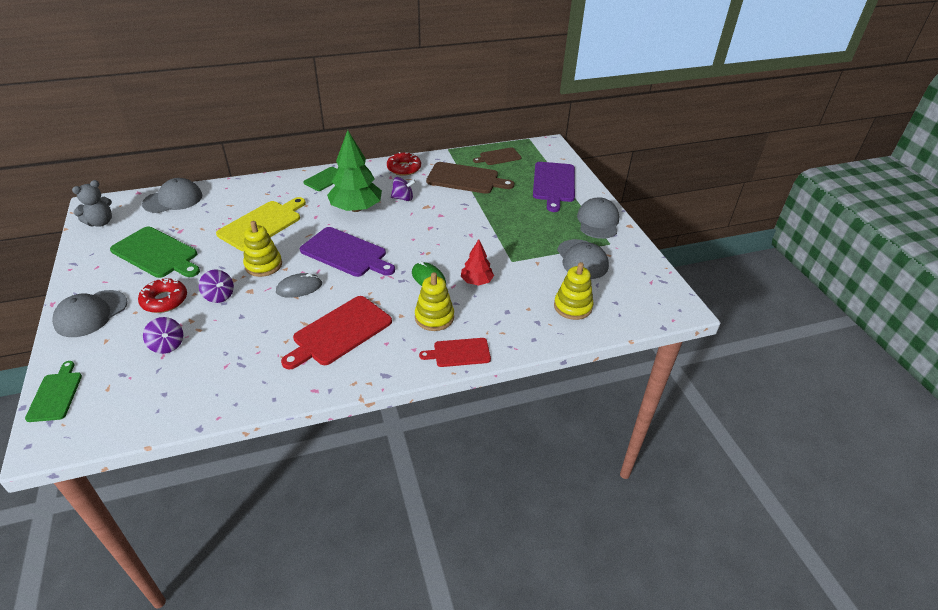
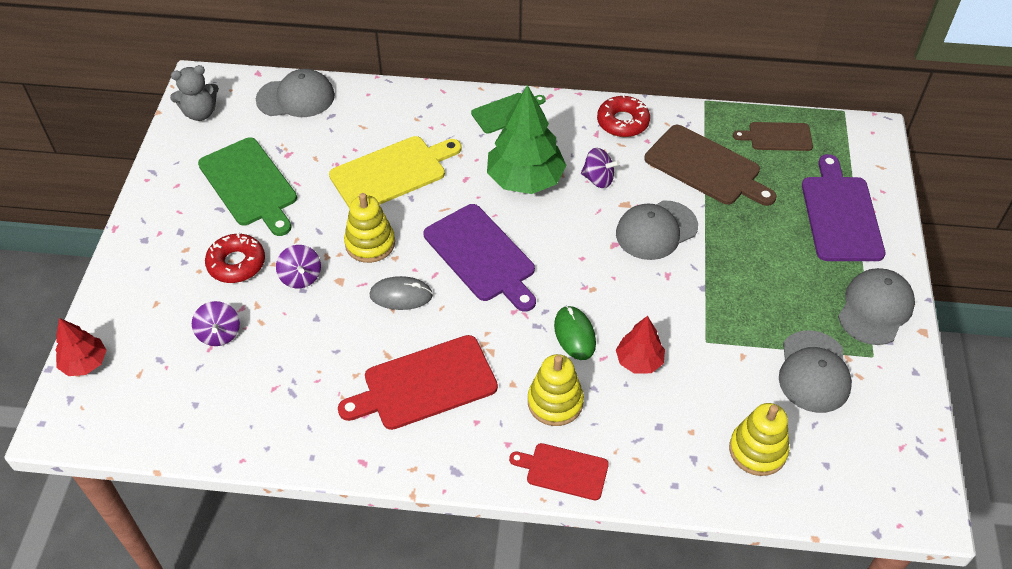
camera: 25 degrees right, 10 degrees up
(55, 394) = (85, 363): green cutting board -> red tree
(91, 313) = (151, 257): grey cap -> grey cap (656, 230)
(554, 184) = (840, 215): purple cutting board -> purple cutting board turned 150 degrees clockwise

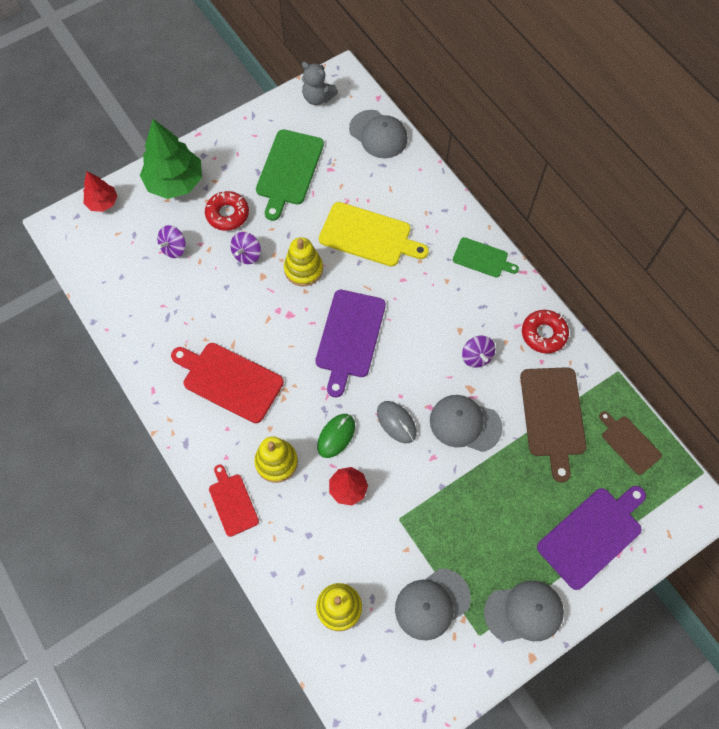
camera: 50 degrees right, 15 degrees up
(401, 295) = (280, 317): grey mouse -> grey mouse (396, 422)
(525, 179) = (434, 314): green tree -> green tree (175, 182)

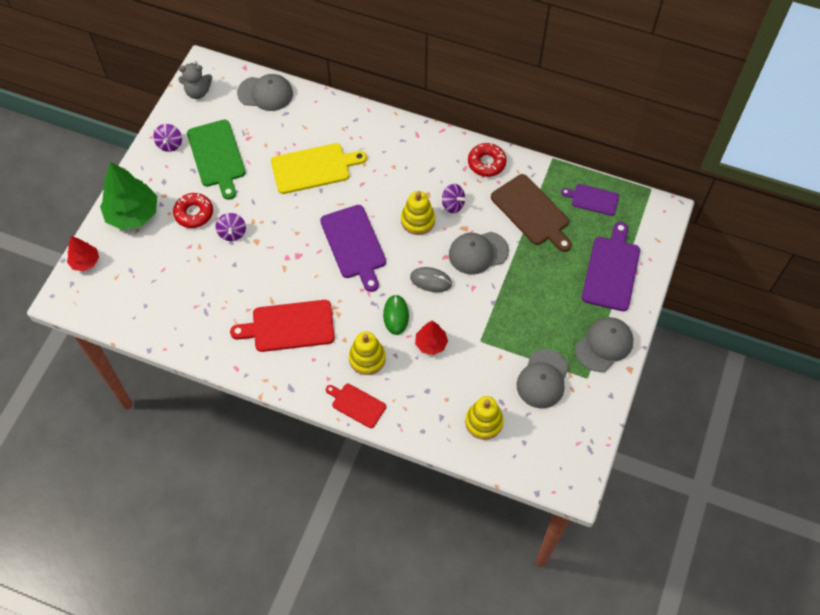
camera: 35 degrees left, 5 degrees down
(174, 248) = (171, 261): purple spinning top -> purple spinning top (170, 144)
(303, 269) = (283, 218): yellow stacking toy -> yellow stacking toy (418, 220)
(482, 258) = (407, 137): green cutting board -> none
(629, 443) = (593, 199): brown cutting board -> purple cutting board

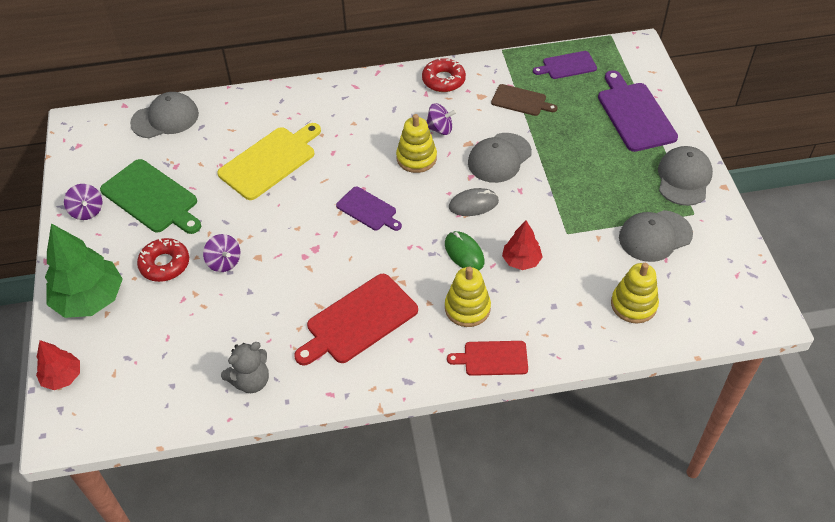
camera: 30 degrees left, 10 degrees down
(198, 92) = (86, 149): grey teddy bear -> grey teddy bear (251, 381)
(354, 244) = (368, 210): purple cutting board -> purple cutting board, size x0.59
(532, 212) = (521, 101): brown cutting board -> brown cutting board, size x0.59
(542, 379) = (655, 236): grey cap -> grey cap turned 75 degrees clockwise

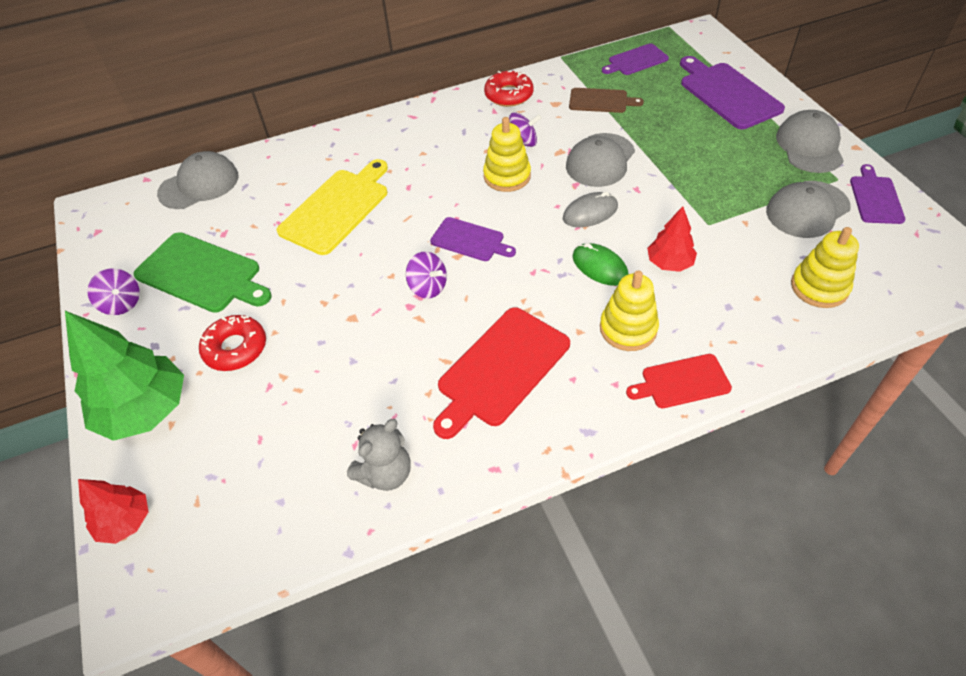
camera: 10 degrees left, 0 degrees up
(224, 262) = (311, 331): purple spinning top -> purple spinning top (428, 287)
(717, 236) = (875, 198): none -> purple cutting board

